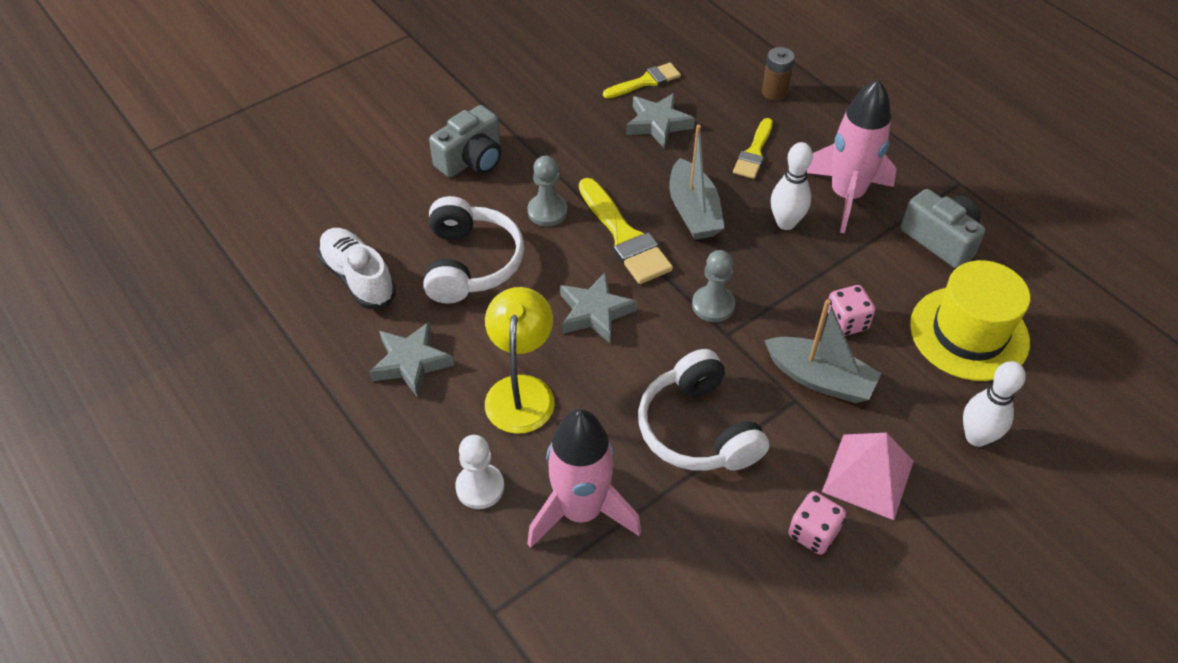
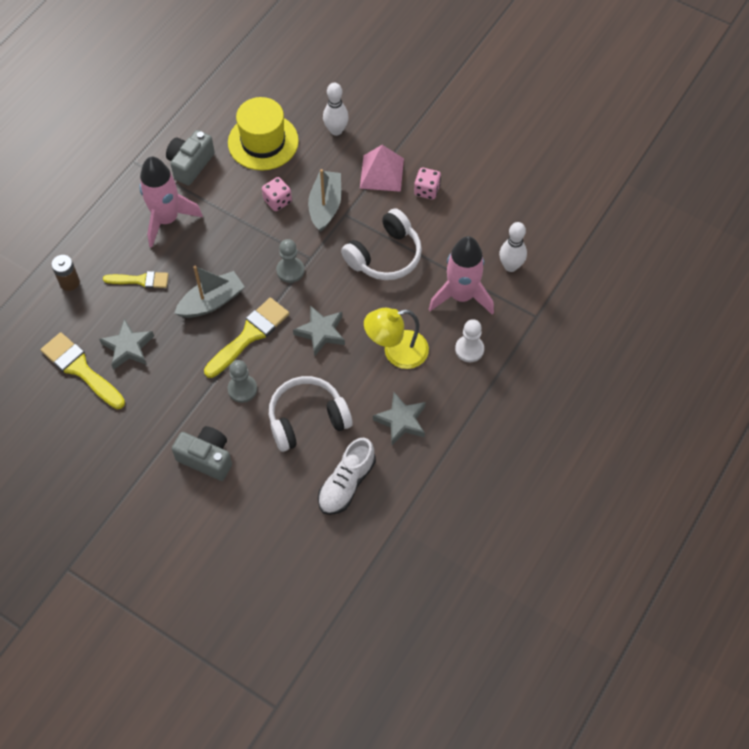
camera: 110 degrees left, 10 degrees up
(645, 81) = (81, 369): yellow brush -> yellow brush, size x1.59
(785, 223) = (204, 247): white bowling pin -> white bowling pin (510, 266)

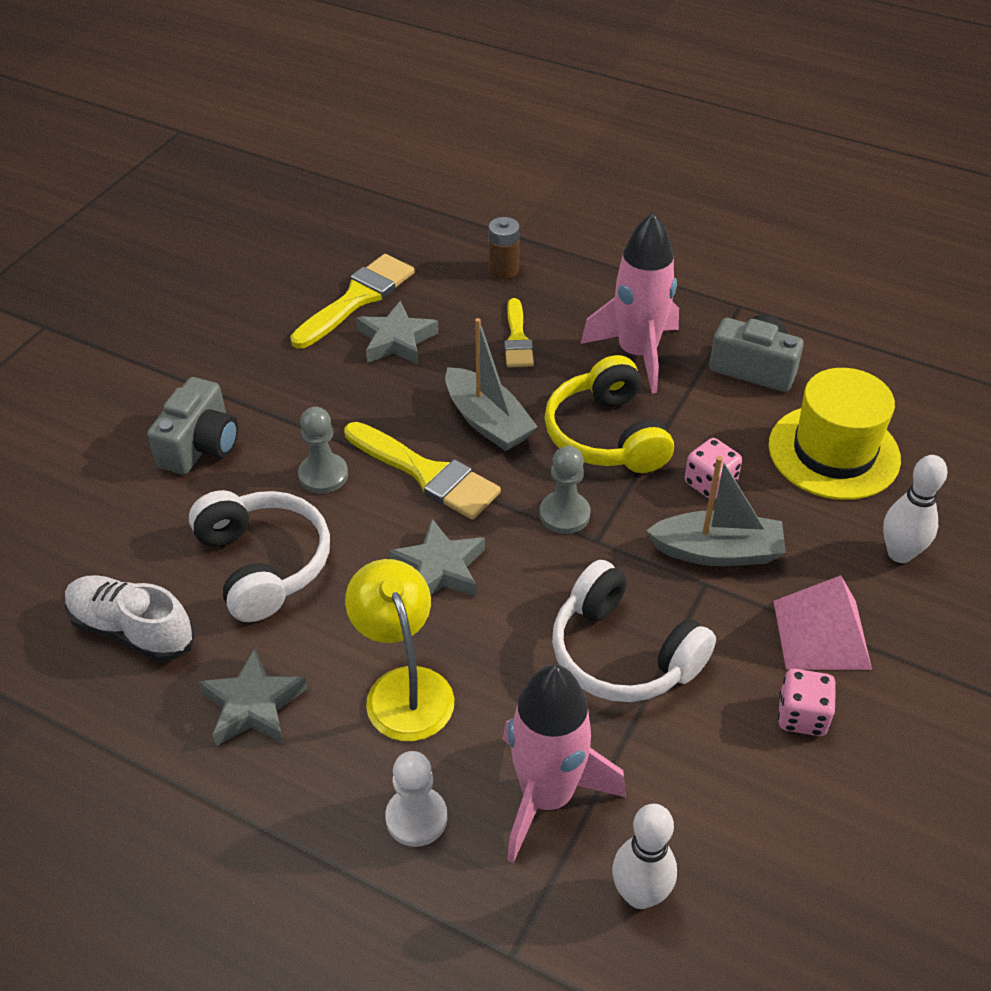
camera: 85 degrees right, 15 degrees down
(233, 244) = (606, 435): none -> yellow headphones

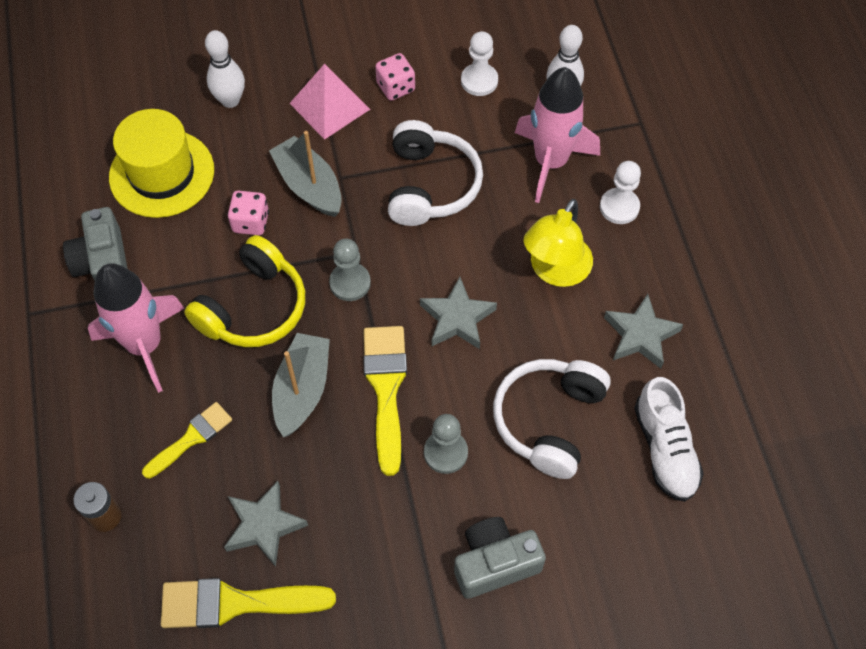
camera: 130 degrees left, 15 degrees up
(742, 814) = (479, 81): none -> white pawn

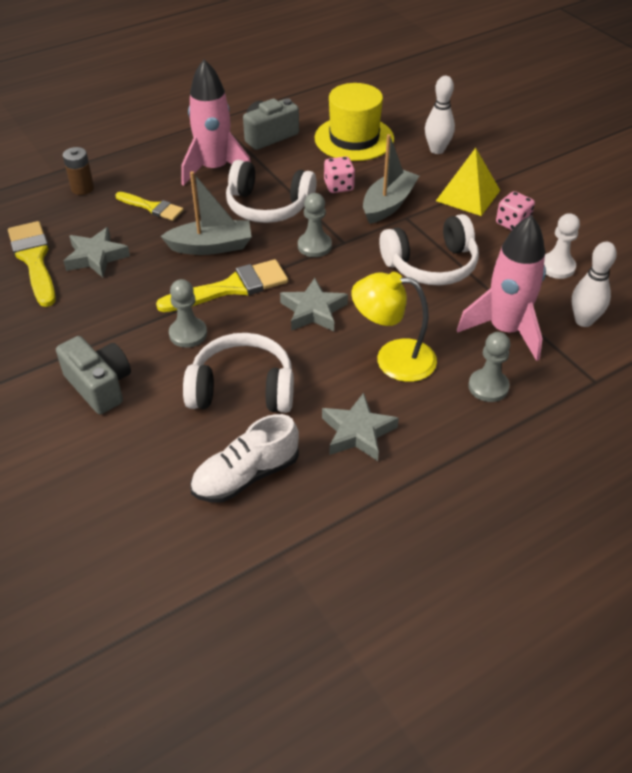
camera: 70 degrees right, 15 degrees down
(253, 307) = (268, 206): yellow headphones -> white headphones
(330, 106) = (468, 195): pink pyramid -> yellow pyramid
(619, 207) = (488, 387): white pawn -> grey pawn

